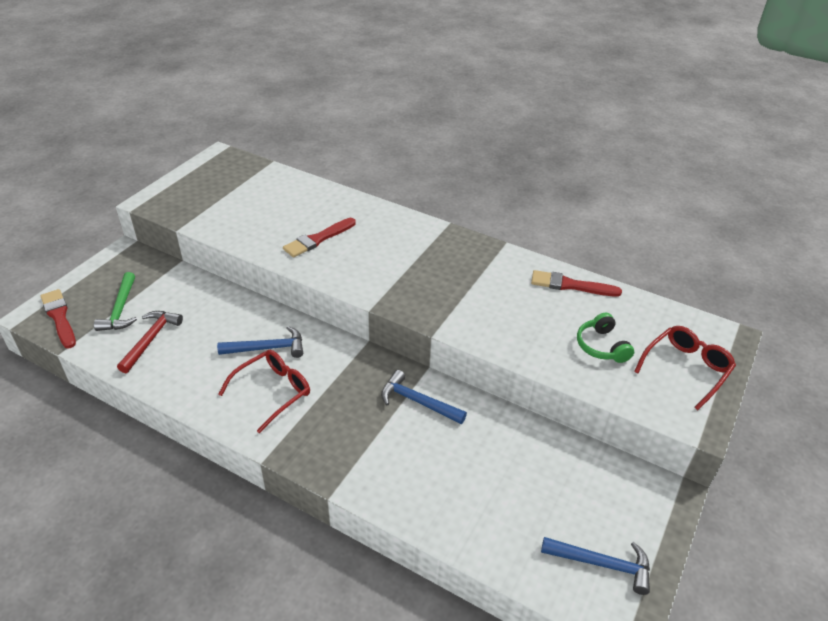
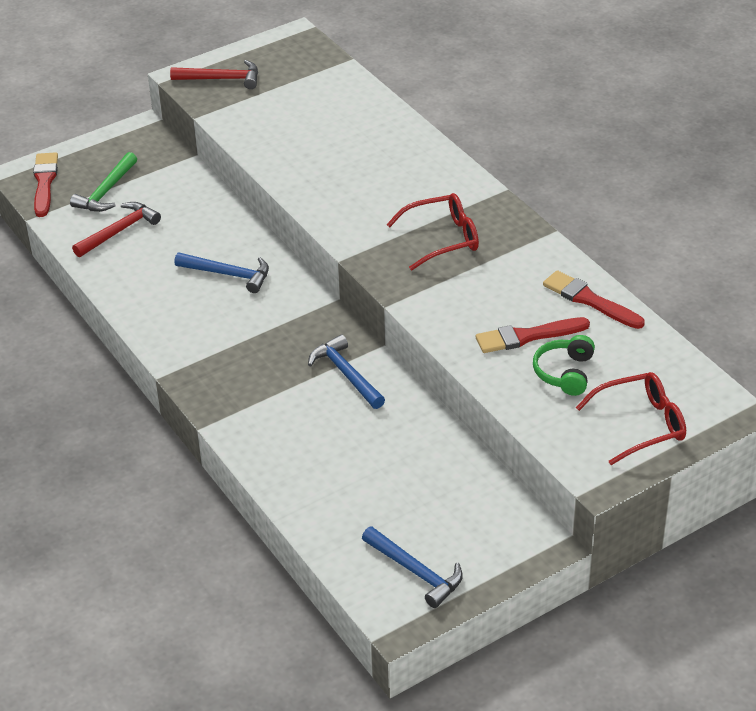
camera: 30 degrees right, 0 degrees up
(181, 196) = (221, 79): none -> red hammer
(273, 392) = (207, 318): red glasses -> red glasses (443, 239)
(318, 239) = (339, 168): red brush -> red brush (527, 336)

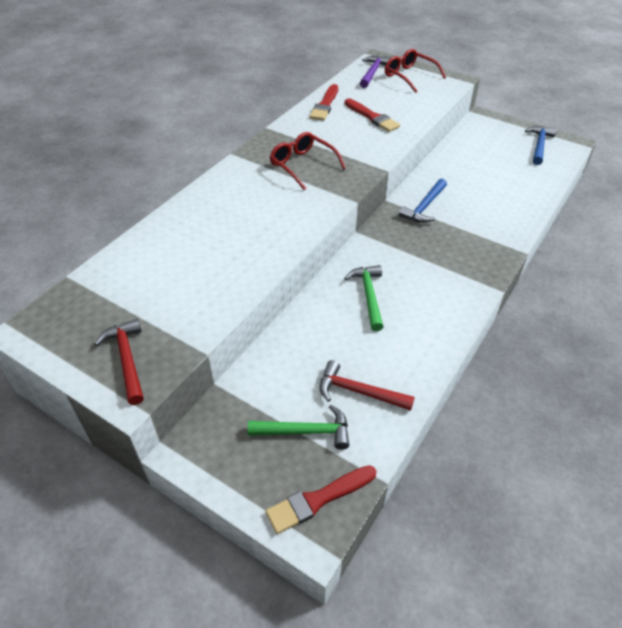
camera: 115 degrees left, 5 degrees up
(228, 274) = (368, 296): blue hammer -> green hammer
(565, 373) = (391, 101): green headphones -> none
(675, 385) = (372, 72): none -> purple hammer

